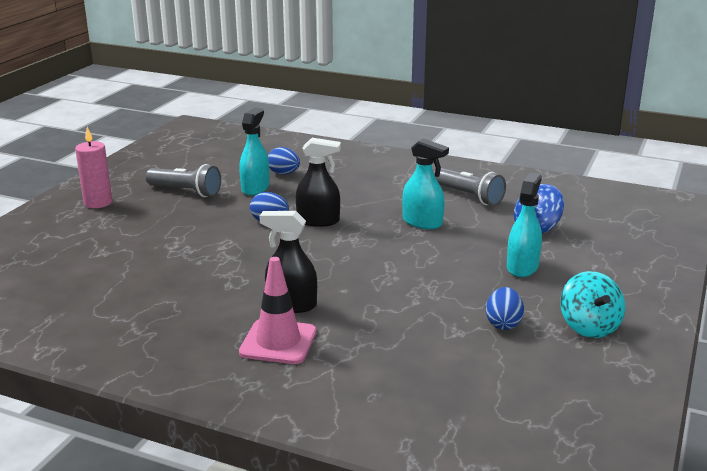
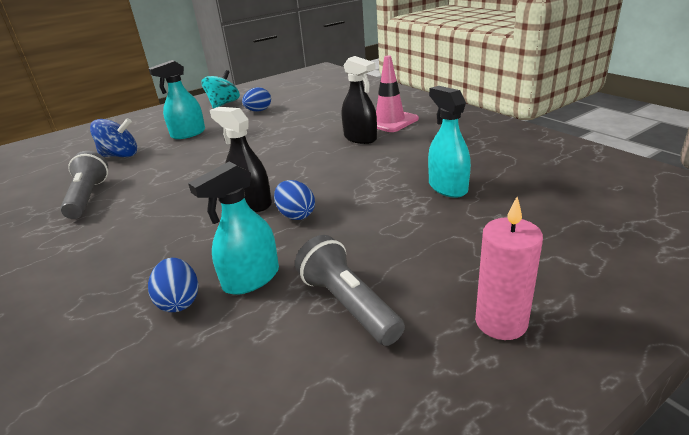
camera: 145 degrees left, 5 degrees up
(422, 222) = (176, 179): turquoise spray bottle -> turquoise spray bottle (447, 187)

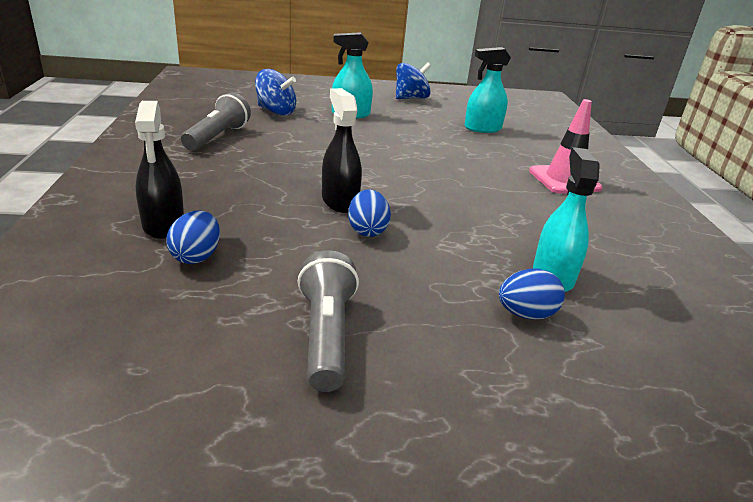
camera: 25 degrees right, 0 degrees up
(223, 104) = (411, 98): turquoise spinning top -> blue spinning top
(251, 279) = (269, 267): turquoise spray bottle -> turquoise spray bottle (482, 128)
(258, 111) = (437, 117): blue egg -> blue egg (525, 314)
(360, 138) = (512, 184): black spray bottle -> black spray bottle (163, 224)
(501, 322) = (455, 438): pink candle -> none

